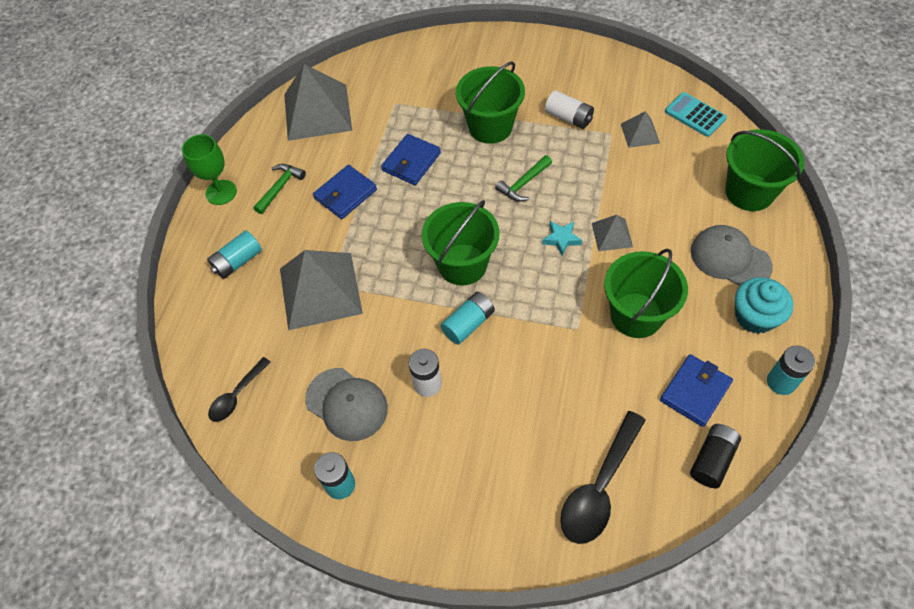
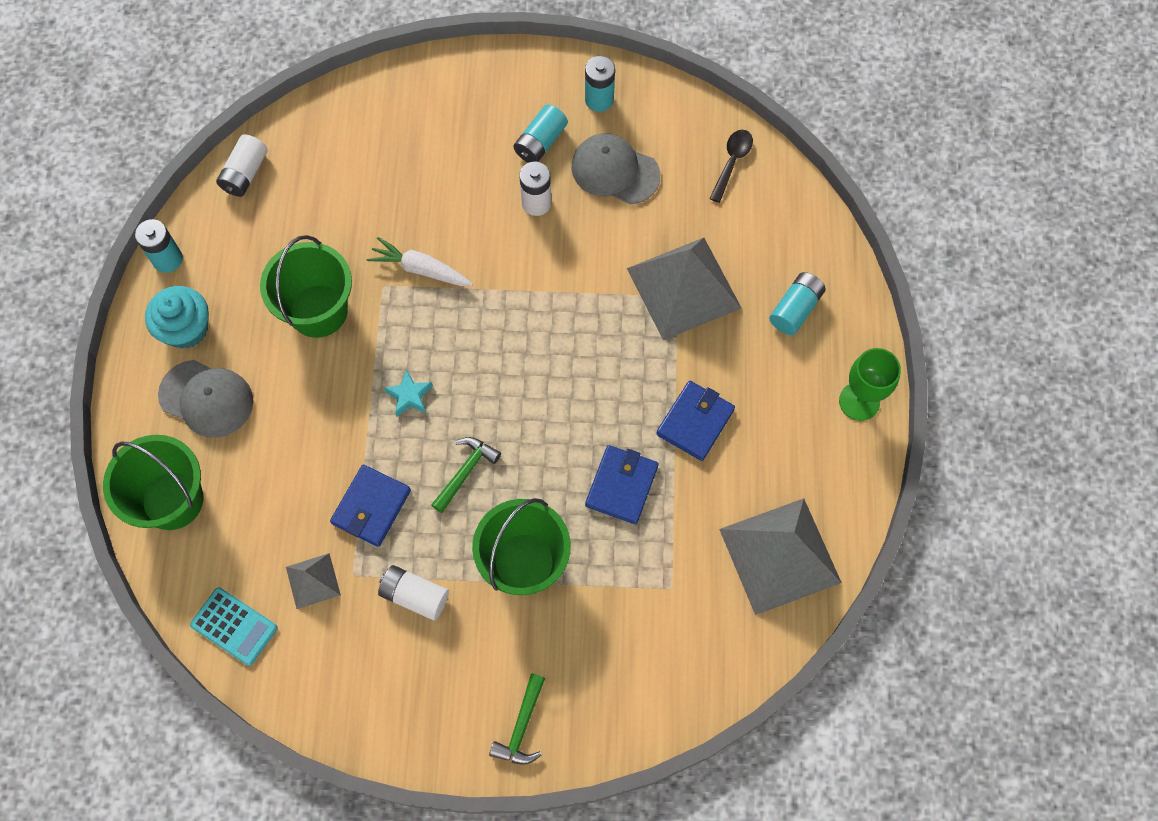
camera: 165 degrees right, 10 degrees up
(280, 187) = (784, 420): green hammer -> green hammer (521, 727)
(462, 264) = (524, 344): green bucket -> none
(468, 324) = (505, 273): turquoise battery -> turquoise battery (540, 142)
(542, 338) = (420, 269): none -> white carrot
(599, 487) = (353, 133): black spoon -> none
(612, 235) = (348, 411): grey pyramid -> none
(695, 392) = (257, 236): blue wallet -> blue wallet (371, 507)
(712, 460) = (245, 173): black battery -> white battery

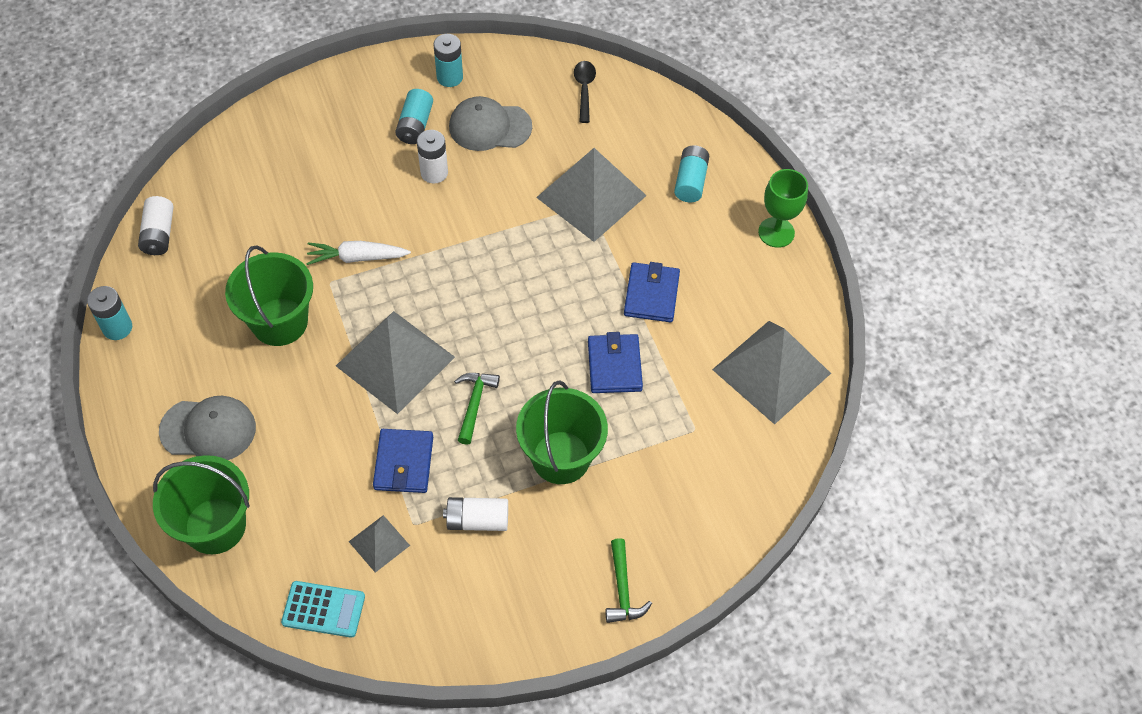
camera: 25 degrees left, 10 degrees down
(186, 328) = (162, 378): turquoise cupcake -> none
(409, 396) = (395, 361): turquoise star -> grey pyramid

